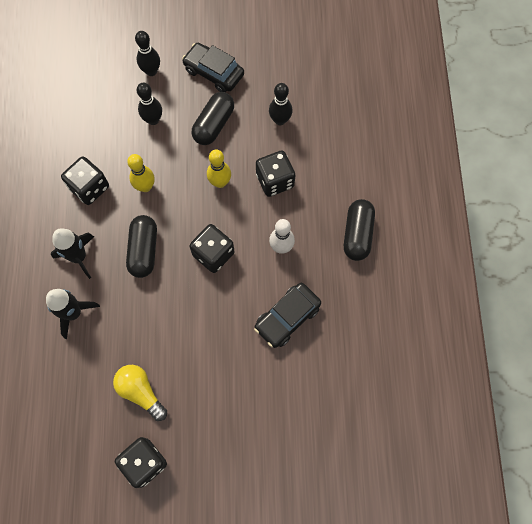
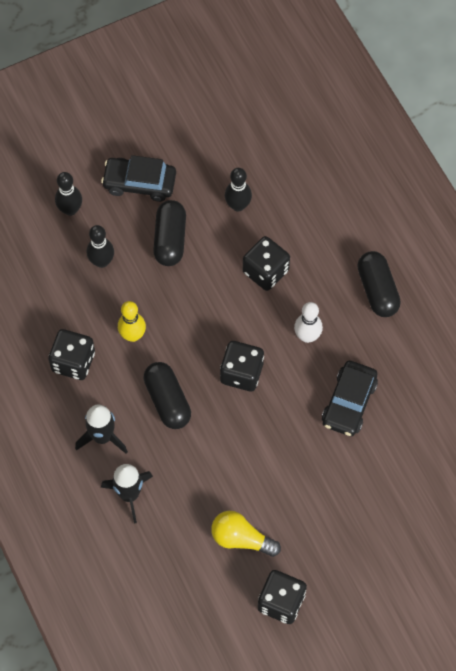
camera: 25 degrees left, 5 degrees down
(220, 182) = (209, 297): yellow bowling pin -> none

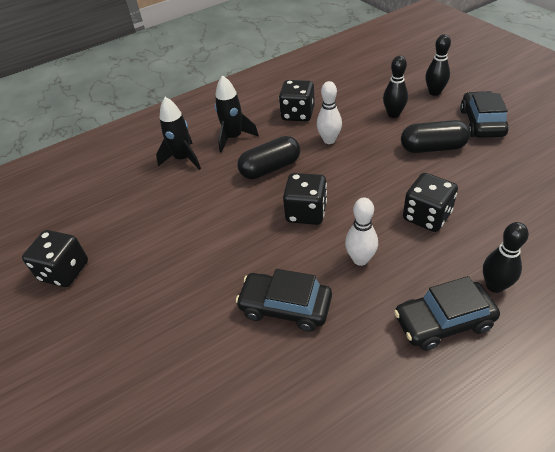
camera: 90 degrees right, 20 degrees down
(132, 335) = (329, 140): yellow bowling pin -> white bowling pin
(238, 205) = (494, 186): black bowling pin -> black bowling pin (494, 285)
(241, 538) = (134, 233): yellow light bulb -> none
(377, 290) = (443, 322): black capsule -> black car

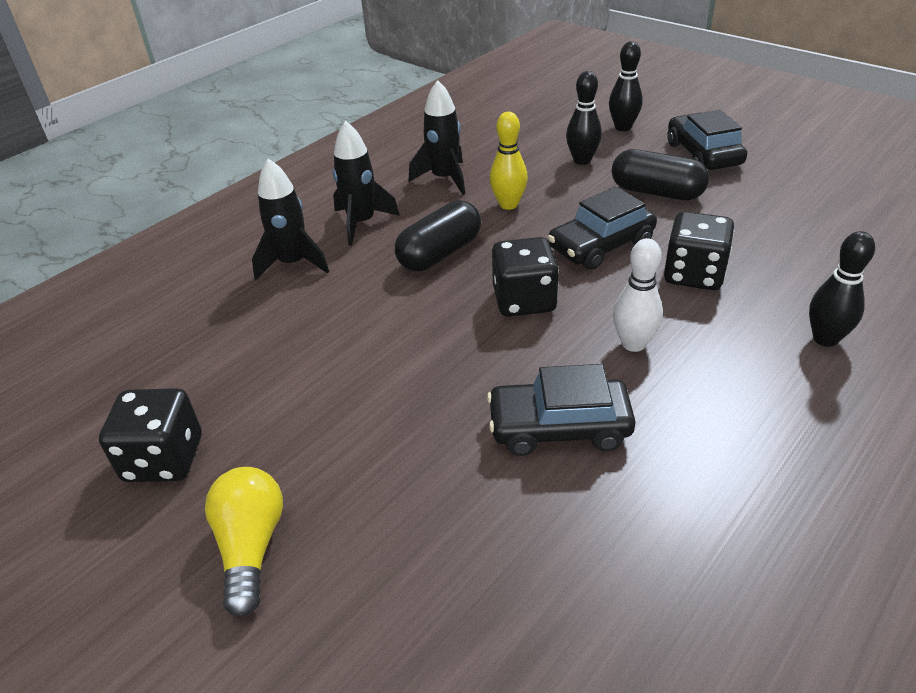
camera: 20 degrees left, 5 degrees down
(84, 337) = (251, 547): none -> yellow light bulb
(298, 114) = (444, 179): black dice -> black rocket
(329, 140) = (508, 204): white bowling pin -> yellow bowling pin
(433, 148) = (656, 192): black capsule -> black capsule turned 45 degrees clockwise
(443, 322) = (785, 396): black car -> black car (601, 245)

